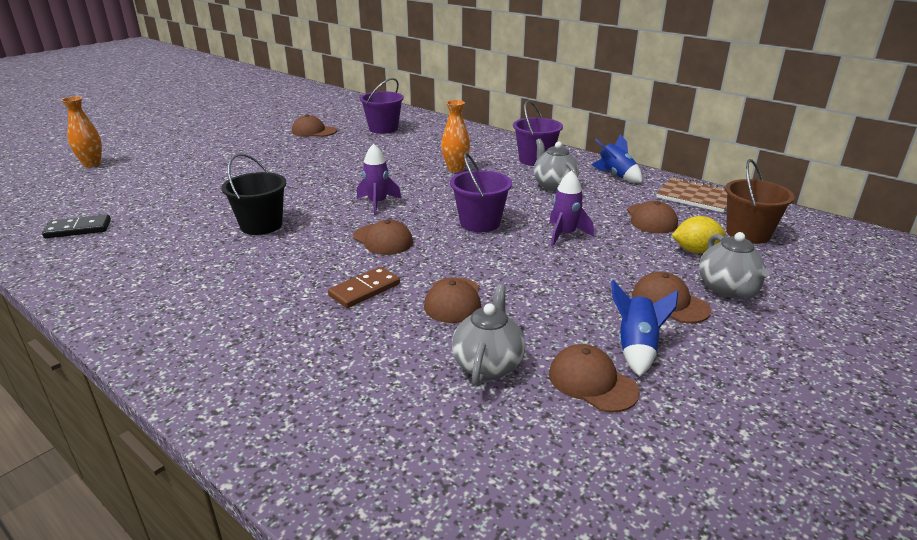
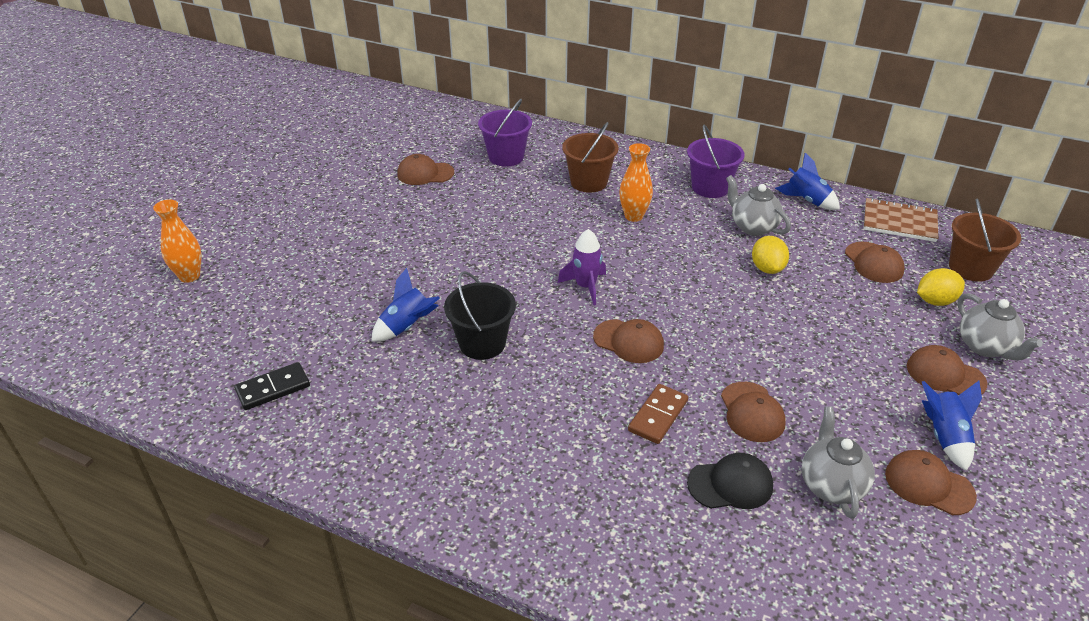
camera: 15 degrees left, 10 degrees up
(213, 208) = (407, 326): none -> blue rocket
(389, 347) = (730, 484): none -> black cap
(436, 147) = (589, 182): none -> brown bucket
(480, 223) = (711, 298): purple bucket -> none
(546, 211) = (767, 268): none -> yellow lemon
(565, 235) = (804, 300): purple rocket -> none

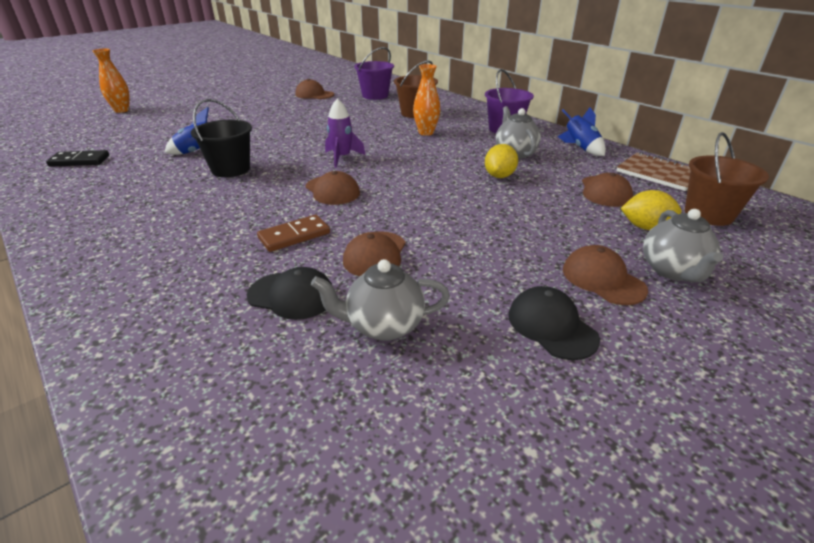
camera: 25 degrees right, 5 degrees down
(831, 485) = (383, 326): grey teapot -> grey teapot turned 120 degrees counterclockwise
(928, 485) = (490, 360): brown cap -> none
(944, 437) = (551, 326): blue rocket -> black cap

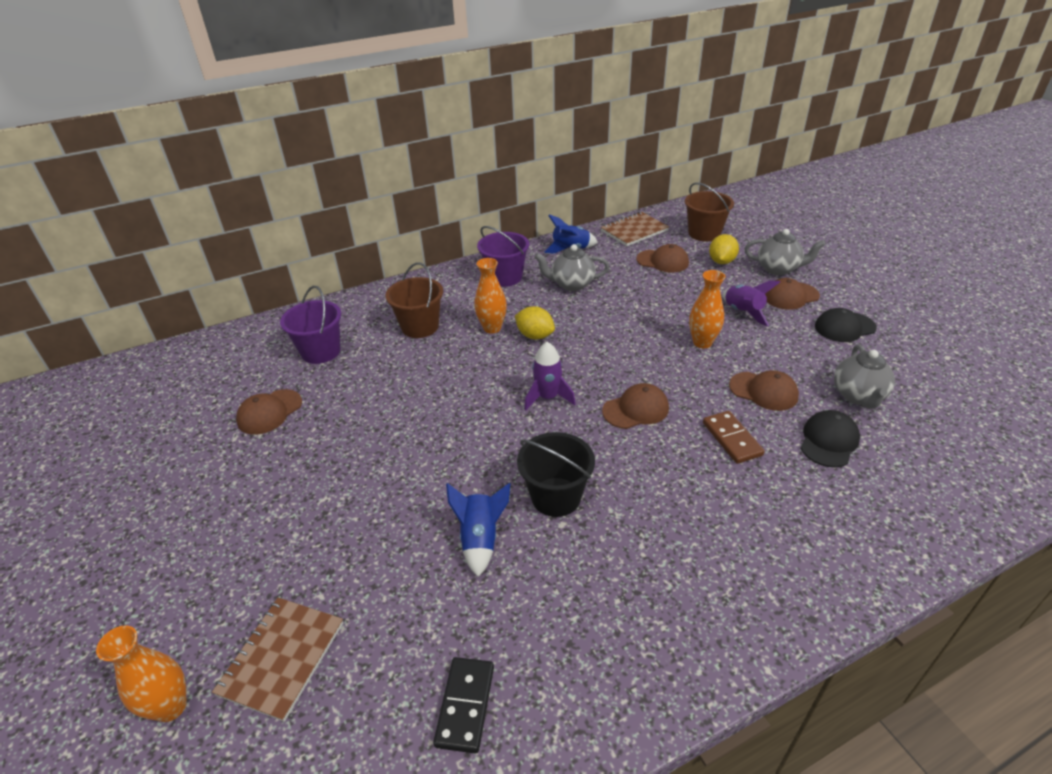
camera: 75 degrees left, 5 degrees up
(136, 123) = (282, 658): none -> brown notebook
(451, 218) = (702, 342): none -> orange vase
(499, 176) = (622, 303): yellow lemon -> yellow lemon (535, 336)
(531, 242) = (743, 312): none -> purple rocket

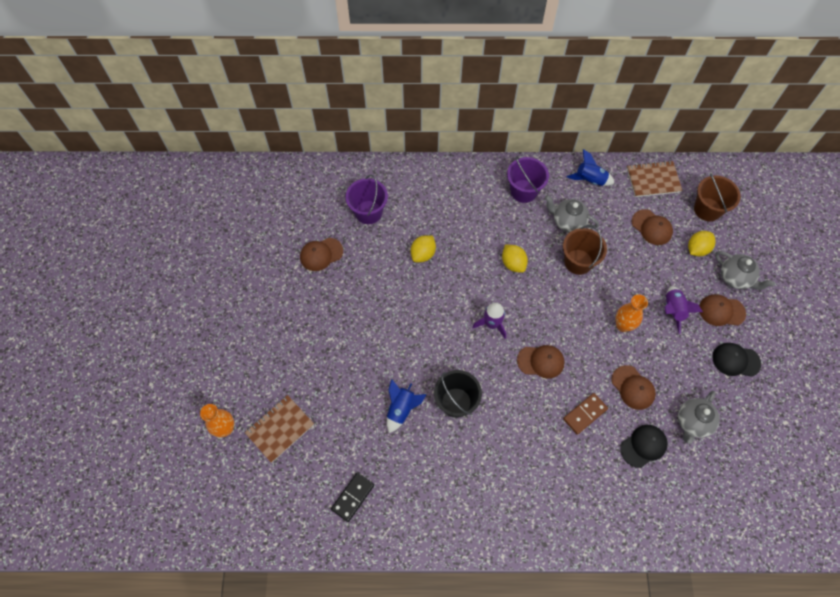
camera: 25 degrees right, 25 degrees up
(415, 365) = (423, 254): none -> yellow lemon
(420, 327) = (441, 217): brown bucket -> brown bucket (578, 262)
(492, 328) = (488, 242): orange vase -> none
(732, 439) = (584, 414): brown domino -> brown domino turned 45 degrees clockwise

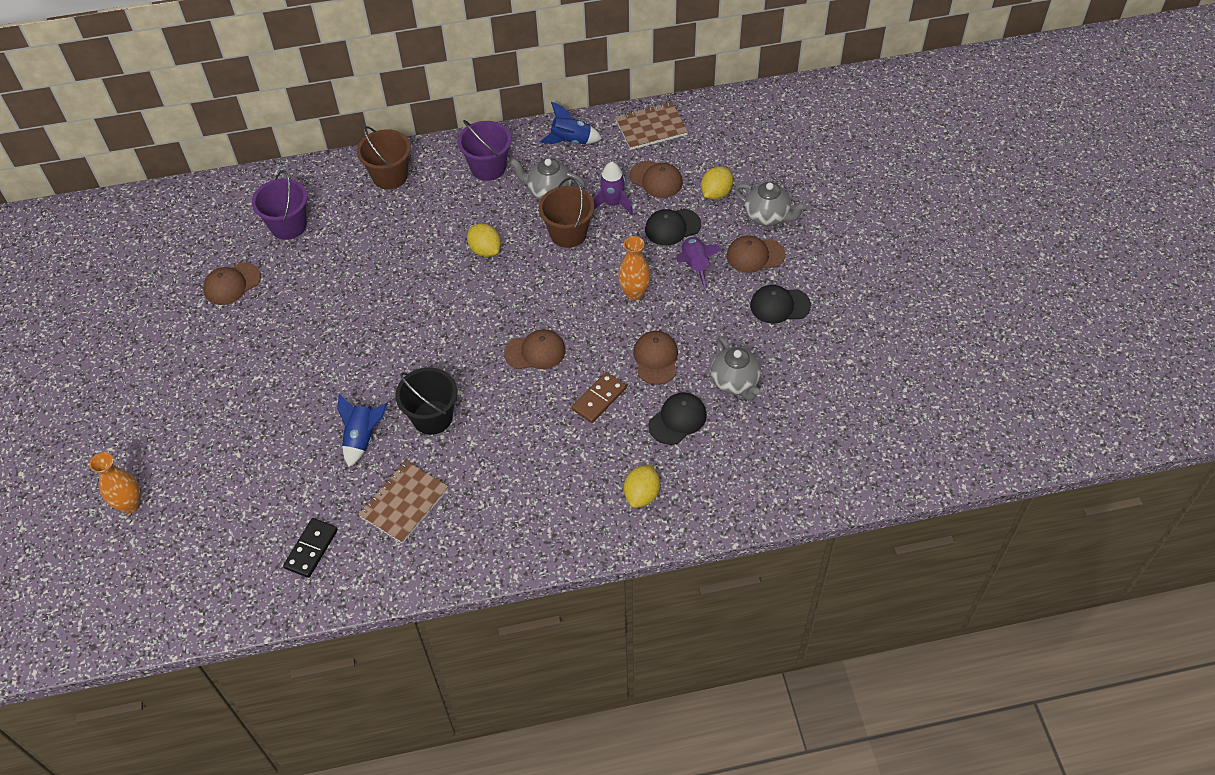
camera: 10 degrees left, 10 degrees down
(280, 429) = (204, 491): brown notebook -> brown notebook (404, 503)
(423, 254) = (367, 260): yellow lemon -> yellow lemon (642, 494)
(492, 324) = (467, 322): purple rocket -> purple rocket (612, 203)
(633, 387) = (656, 359): brown cap -> brown cap turned 135 degrees counterclockwise
(659, 272) = (672, 227): none -> black cap
(692, 422) = (735, 382): grey teapot -> grey teapot turned 45 degrees counterclockwise
(707, 209) = (723, 148): brown bucket -> brown bucket (390, 176)

